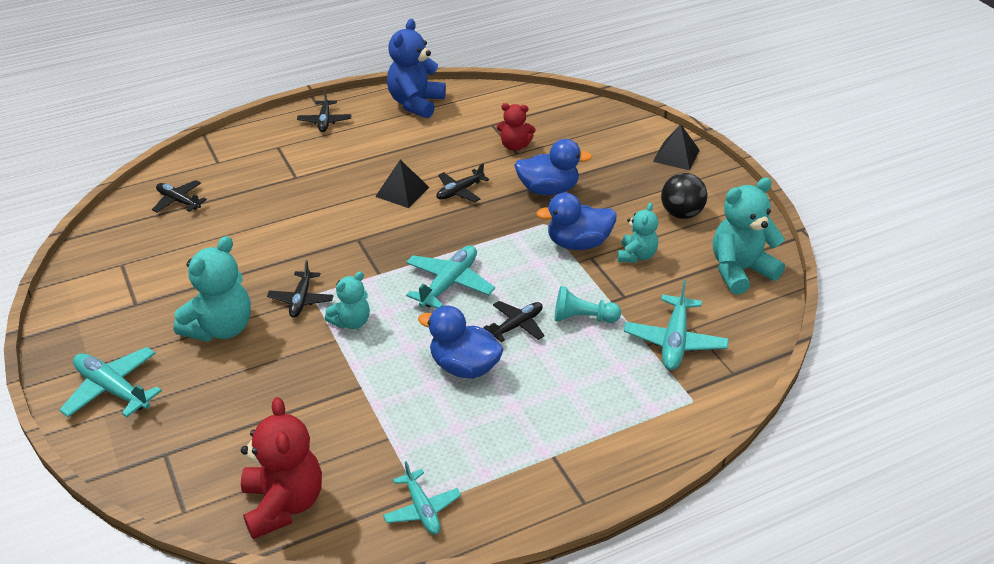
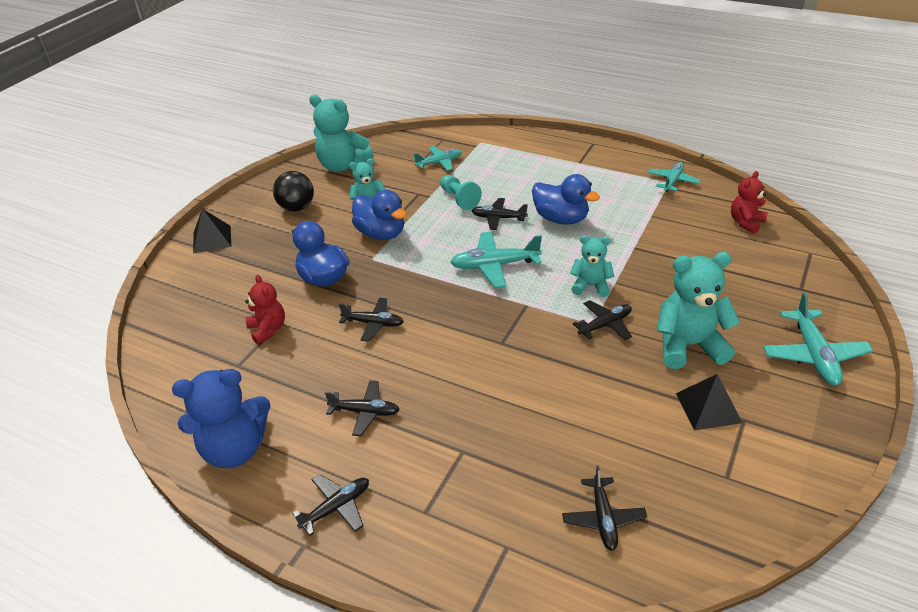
camera: 125 degrees left, 0 degrees up
(283, 504) = (746, 223): red teddy bear -> red teddy bear, size x0.59
(379, 155) = (365, 412): none -> black plane
(402, 192) = (409, 357): black pyramid -> black pyramid (708, 407)
(464, 367) = (561, 219): blue duck -> blue duck turned 45 degrees counterclockwise
(675, 341) = (439, 163): turquoise plane -> turquoise plane, size x0.67

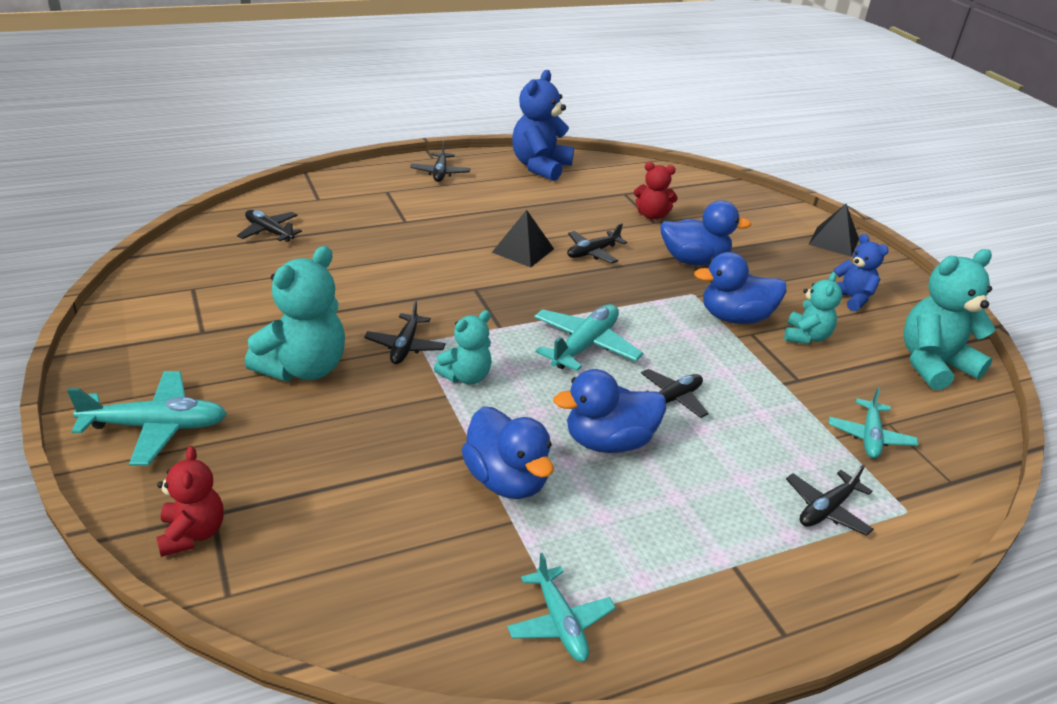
camera: 125 degrees right, 5 degrees down
(297, 208) = (850, 298): black ball -> blue teddy bear
(365, 412) = (500, 210): black plane -> black plane (826, 509)
(459, 199) = (751, 399): turquoise pawn -> none
(634, 230) = (506, 480): none -> blue duck
(708, 407) = (242, 326): black pyramid -> black pyramid (523, 250)
(746, 223) = (367, 598): red teddy bear -> red teddy bear (192, 534)
(814, 355) = (156, 426): turquoise plane -> turquoise plane turned 135 degrees clockwise

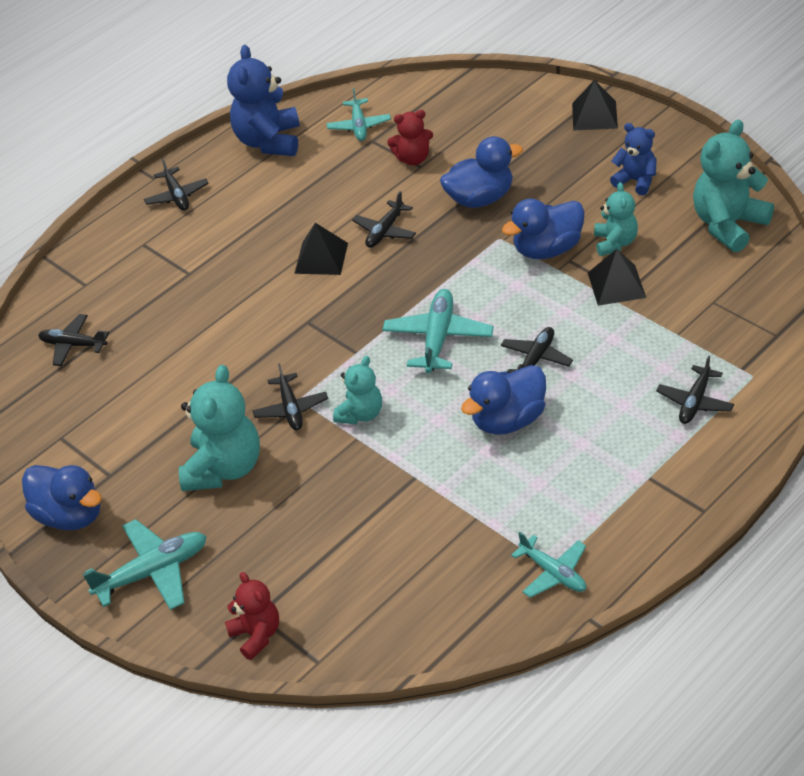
camera: 15 degrees left, 10 degrees up
(506, 480) = (451, 488): blue duck -> blue duck (70, 515)
(790, 370) = (616, 285): none -> black pyramid
(870, 436) = (703, 322): turquoise plane -> turquoise plane (359, 126)

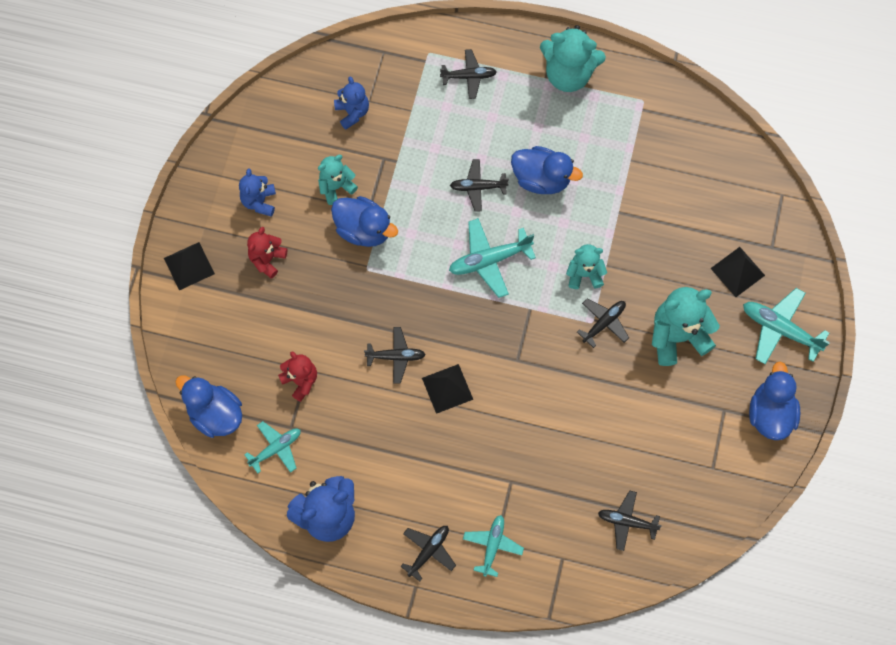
camera: 125 degrees left, 25 degrees up
(73, 345) = (627, 522): black plane -> black plane turned 120 degrees clockwise
(256, 635) = (785, 239): red teddy bear -> red teddy bear (267, 259)
(480, 198) = (327, 304): blue duck -> blue duck (215, 414)
(553, 573) = (647, 98): turquoise plane -> turquoise plane (492, 545)
(616, 285) = (380, 167): black pyramid -> black pyramid (737, 271)
(705, 283) = (352, 112): none -> blue teddy bear
(728, 225) = (283, 120): turquoise teddy bear -> turquoise teddy bear (568, 74)

